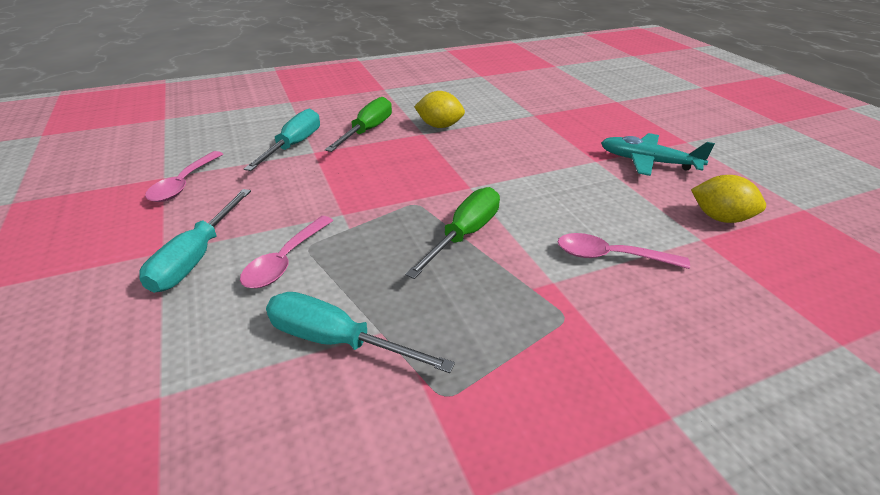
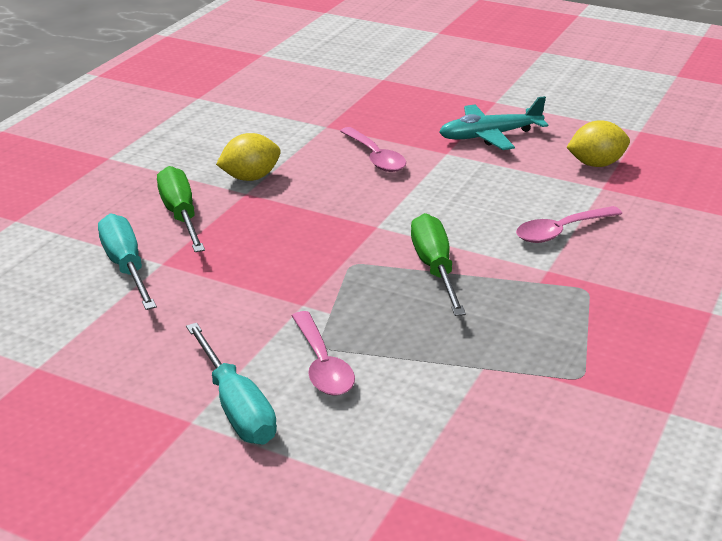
camera: 40 degrees left, 5 degrees down
(184, 184) = (79, 361): pink spoon -> pink spoon (375, 157)
(336, 341) = (463, 390): turquoise screwdriver -> none

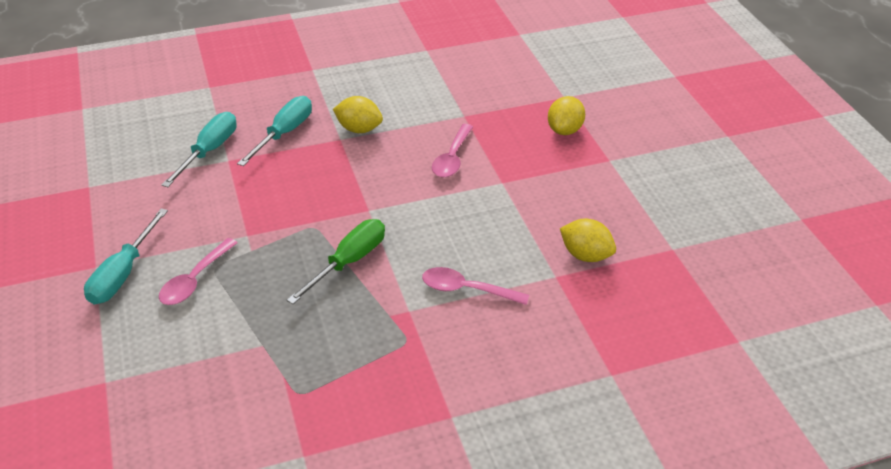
camera: 45 degrees right, 10 degrees up
(180, 215) = (284, 133): green screwdriver -> turquoise screwdriver
(426, 99) = (564, 130): none -> yellow lemon
(490, 136) = (554, 186): turquoise plane -> none

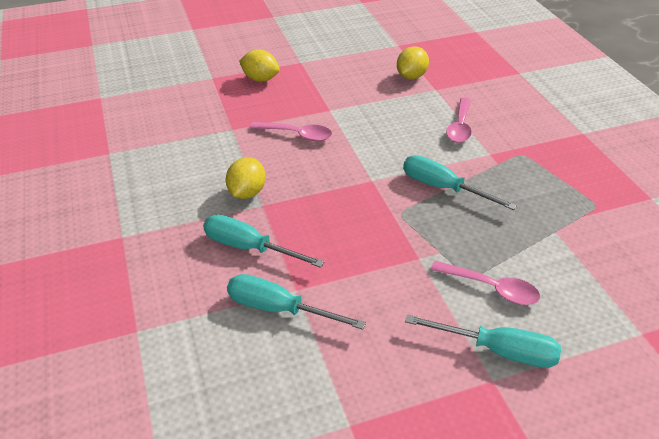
camera: 90 degrees left, 0 degrees up
(348, 262) = (443, 188): green screwdriver -> turquoise screwdriver

